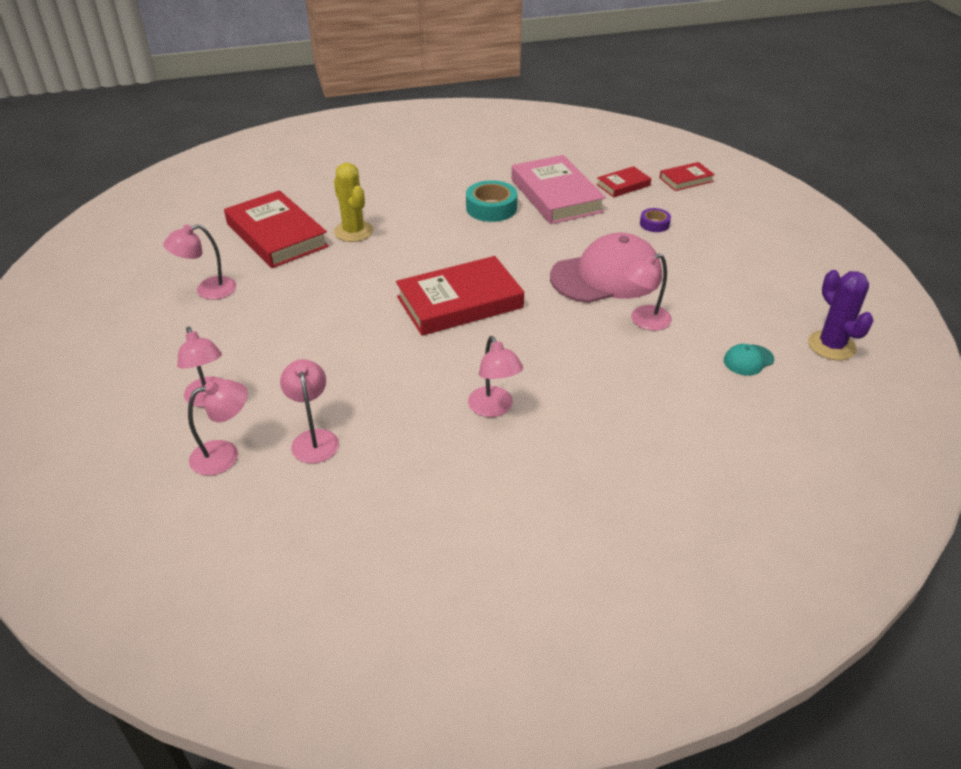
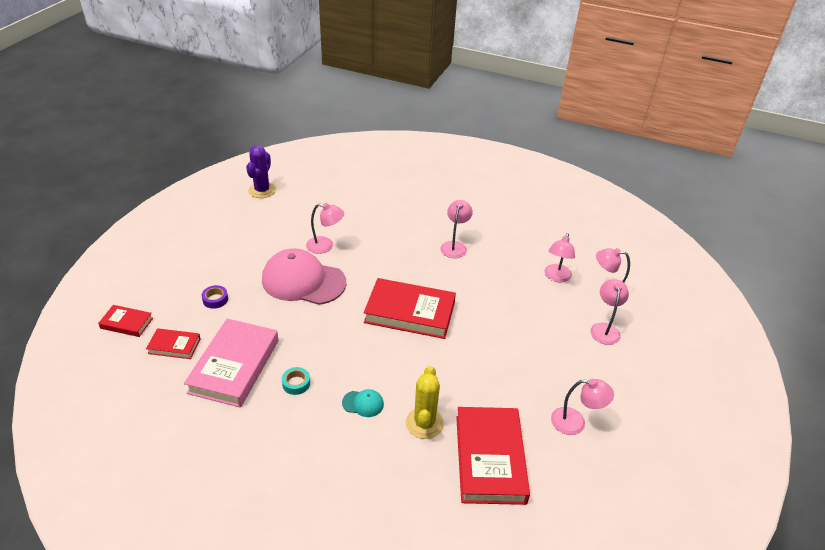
camera: 145 degrees left, 0 degrees up
(491, 208) = (296, 383): turquoise tape -> turquoise tape, size x0.56
(748, 360) = (309, 204): turquoise cap -> turquoise cap (363, 403)

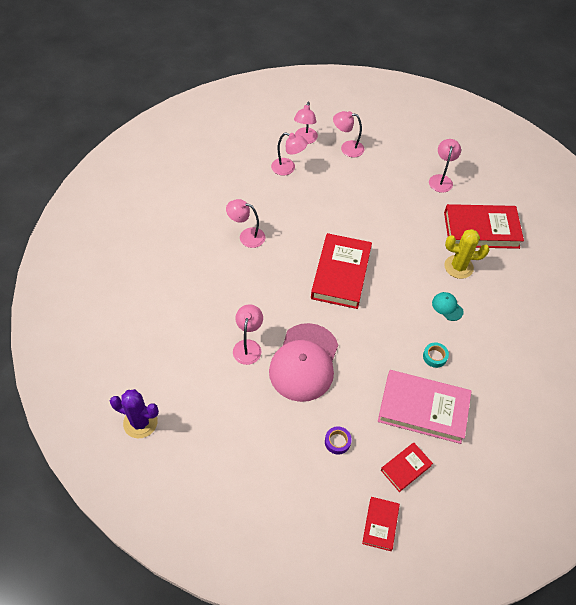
camera: 90 degrees left, 15 degrees up
(174, 346) = (406, 468): red book -> red book turned 45 degrees clockwise
(363, 403) = (447, 307): turquoise cap -> turquoise cap turned 45 degrees counterclockwise

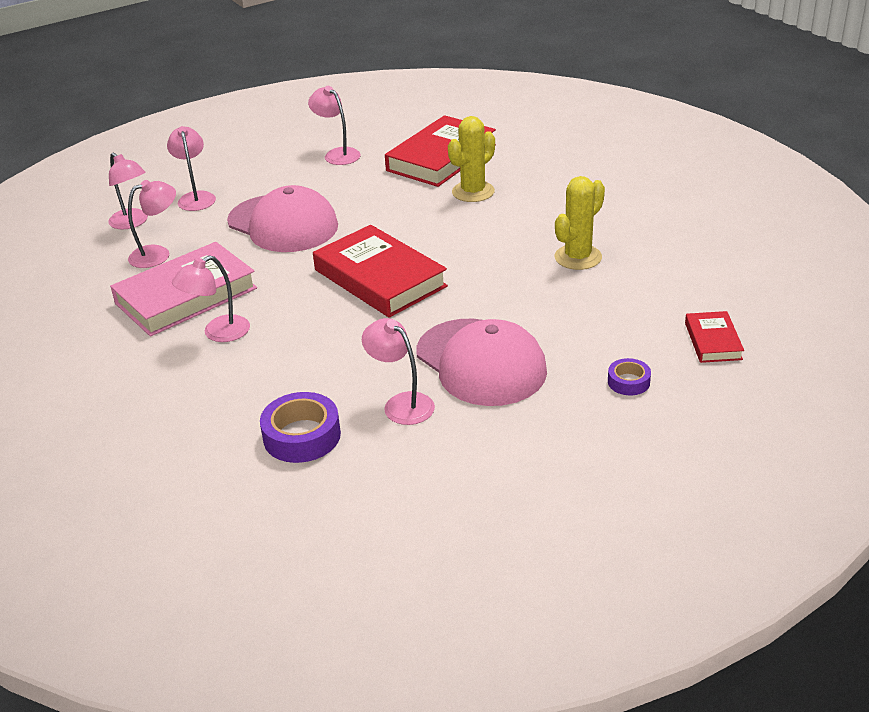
camera: 50 degrees left, 20 degrees down
(140, 422) = (417, 574): purple cactus -> none
(198, 320) = (302, 436): none -> purple tape
(347, 148) = (196, 197): pink lamp -> pink lamp turned 120 degrees clockwise
(354, 200) = (283, 224): none -> pink cap
(380, 524) = (777, 394): red book -> none
(423, 409) = (642, 295): pink book -> pink book (186, 296)
(434, 356) = (578, 257): turquoise tape -> yellow cactus
(447, 307) = (519, 221): turquoise cap -> none

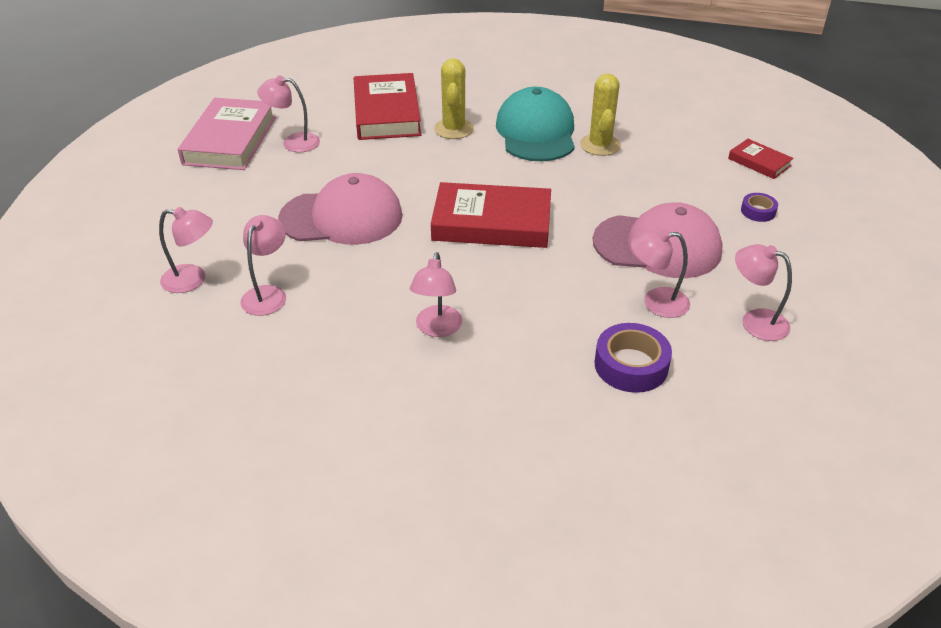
camera: 45 degrees left, 5 degrees up
(186, 296) = (357, 314): pink book -> pink book (230, 140)
(196, 197) = (220, 230): pink lamp -> pink lamp (755, 321)
(539, 222) = (536, 132): none -> turquoise cap

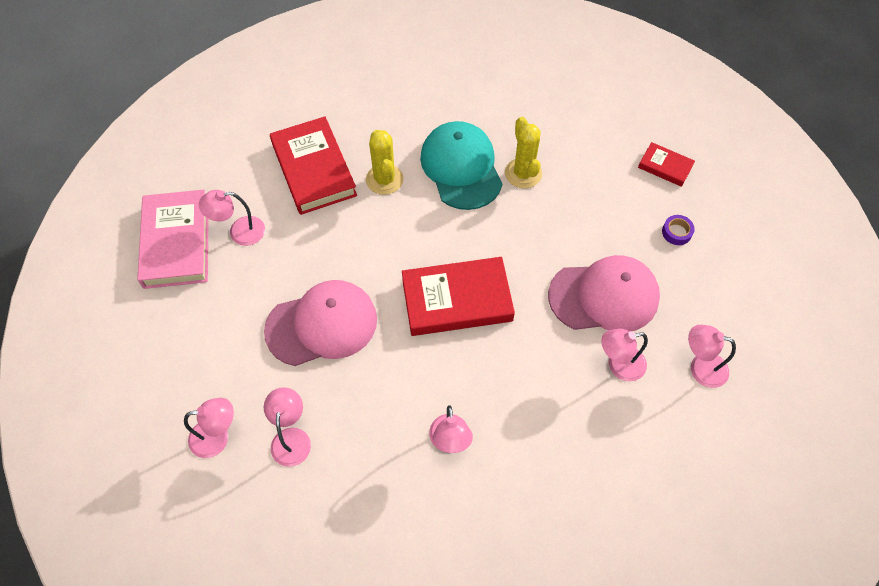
camera: 15 degrees left, 20 degrees up
(631, 365) = (616, 443): purple tape -> none

